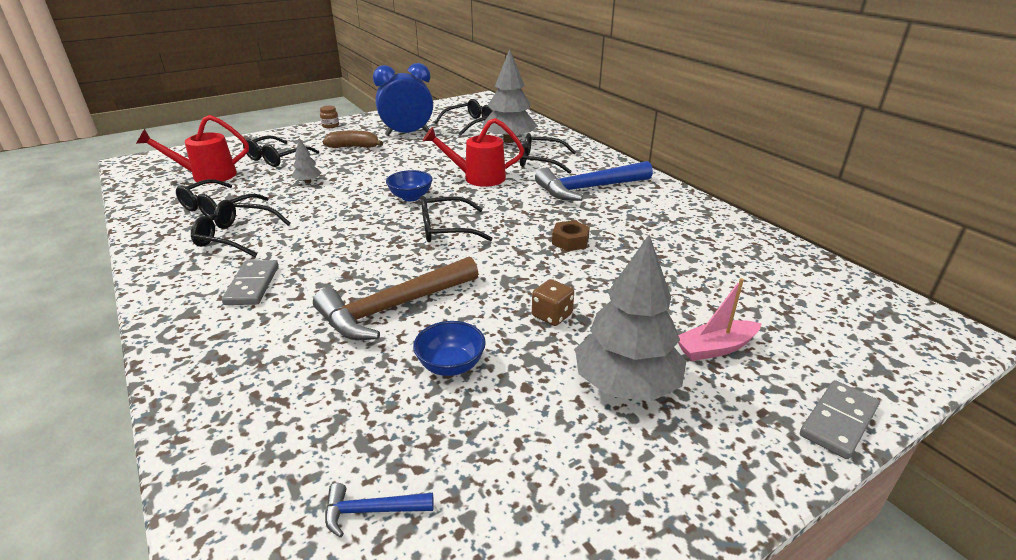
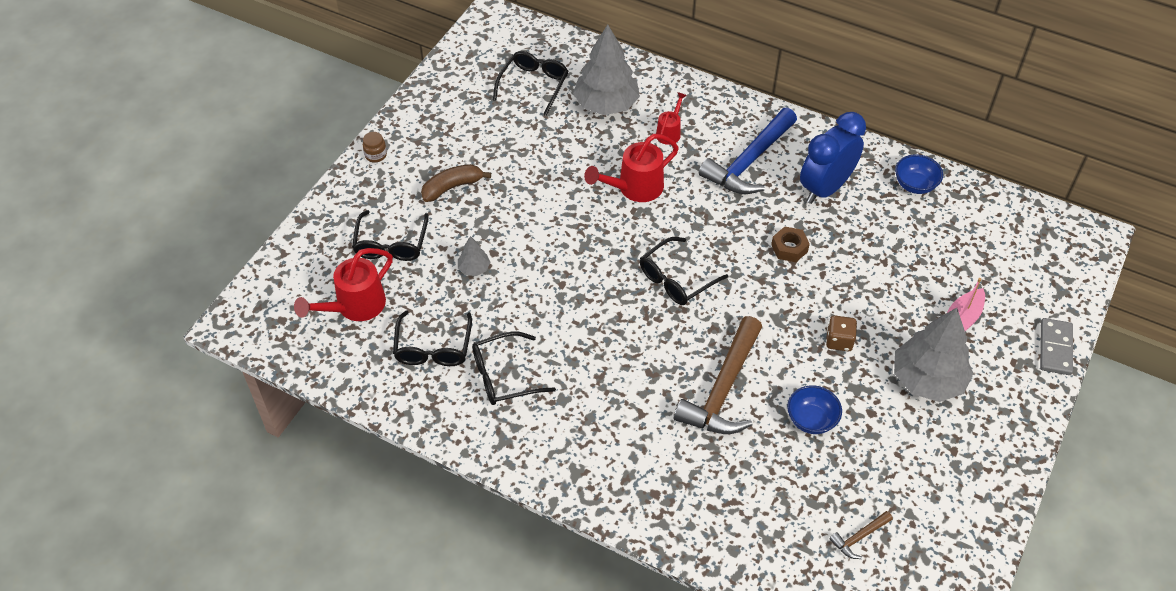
camera: 30 degrees left, 20 degrees up
(252, 285) = (590, 421): grey domino -> none
(372, 511) = (859, 537): blue hammer -> brown hammer
(407, 133) = (483, 135): blue clock -> blue clock (825, 188)
(411, 197) = (601, 247): blue bowl -> blue bowl (915, 185)
(540, 161) = (670, 132): black glasses -> red watering can

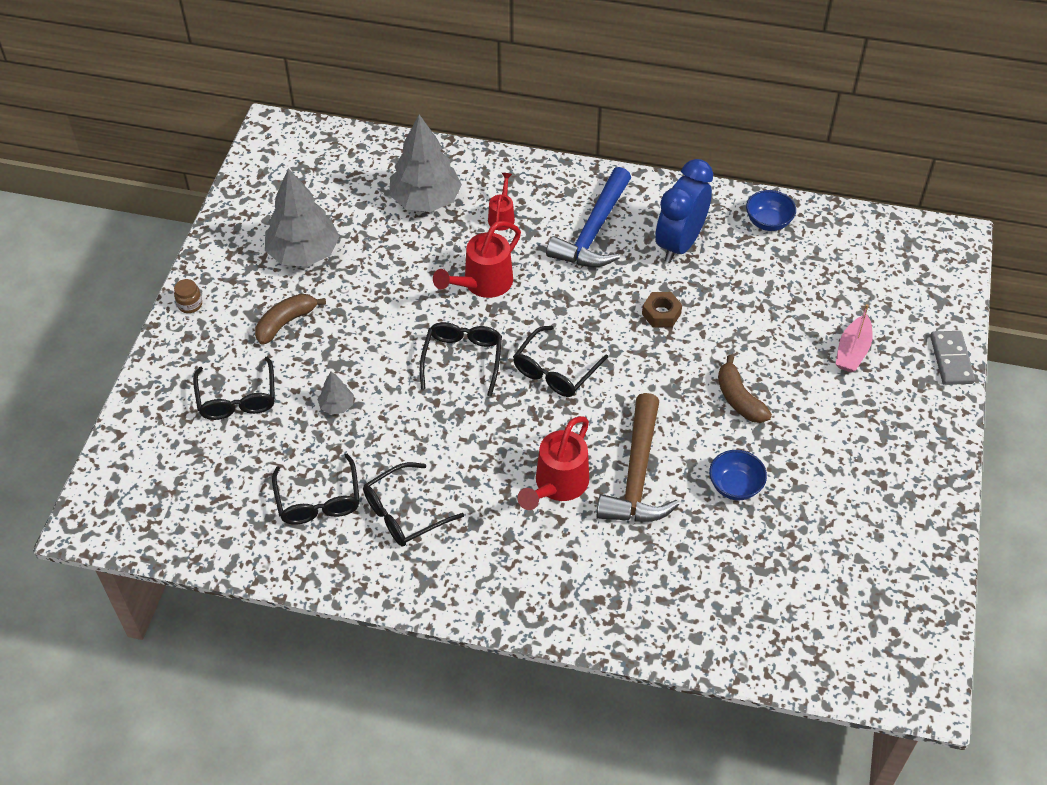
camera: 15 degrees left, 0 degrees up
(355, 306) = (218, 475): red watering can -> red watering can (557, 485)
(533, 85) = (341, 194): black glasses -> black glasses (462, 359)
(839, 341) = (739, 399): brown dice -> brown banana
(859, 537) = (817, 594): brown hammer -> none
(927, 380) = (837, 419): grey tree -> grey tree (304, 253)

